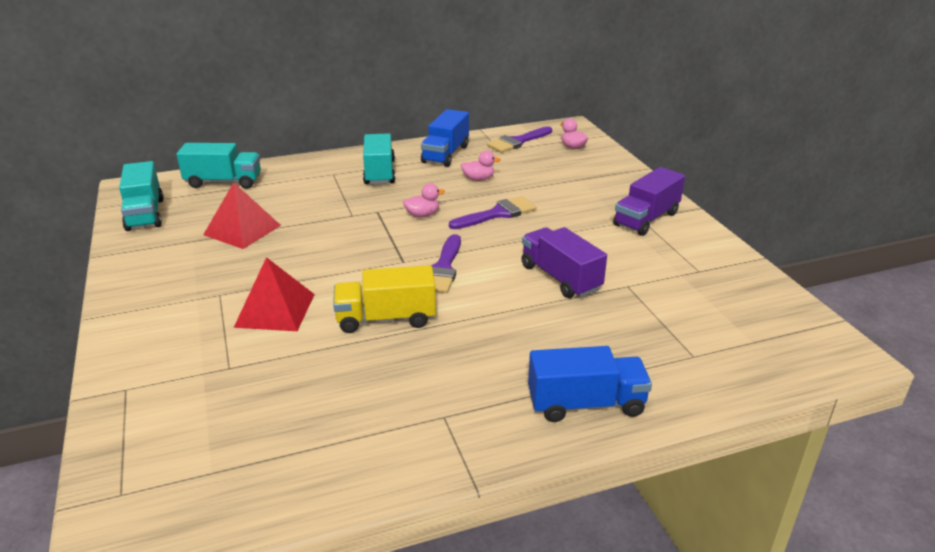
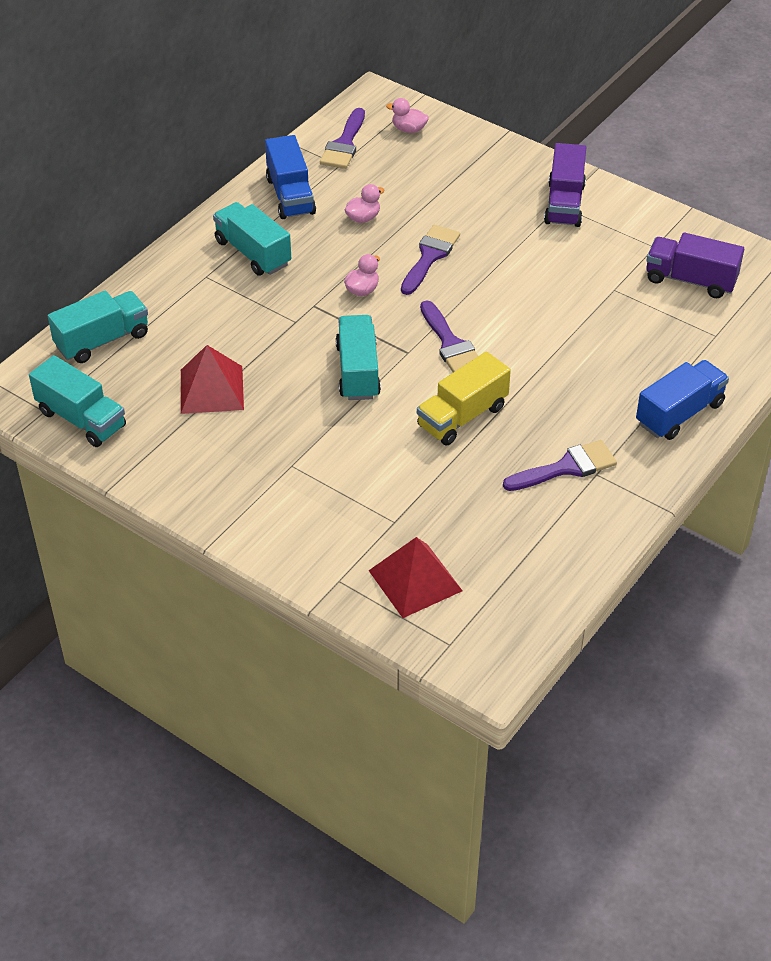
camera: 35 degrees left, 15 degrees up
(275, 310) = (361, 455): red pyramid -> red pyramid (415, 580)
(351, 258) = (358, 371): none -> turquoise truck
(422, 397) = (566, 468): none -> purple brush
(560, 278) = (555, 306): purple truck -> purple truck (690, 280)

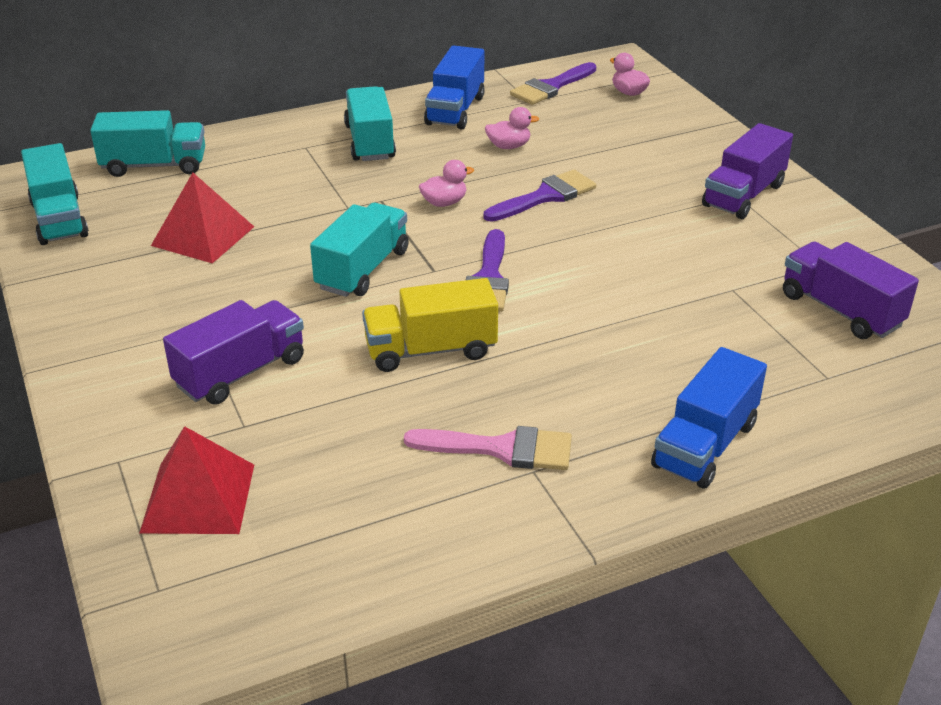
camera: 30 degrees right, 10 degrees down
(354, 486) = (241, 372): none -> purple truck
(566, 468) = (501, 449): purple brush -> pink brush
(679, 414) = (704, 445): blue truck -> blue truck turned 135 degrees clockwise

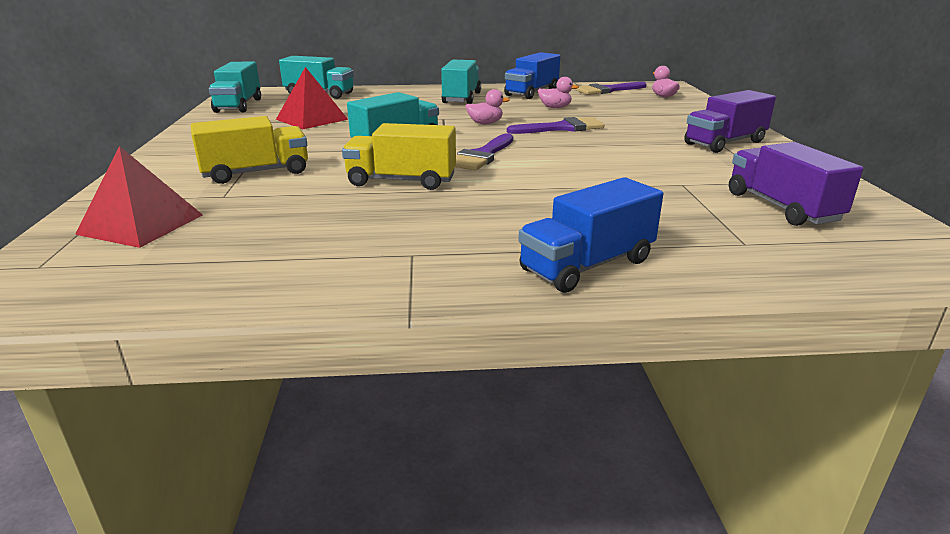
camera: 20 degrees right, 10 degrees down
(241, 372) = (256, 173): purple truck -> yellow truck
(501, 449) = (399, 237): pink brush -> none

